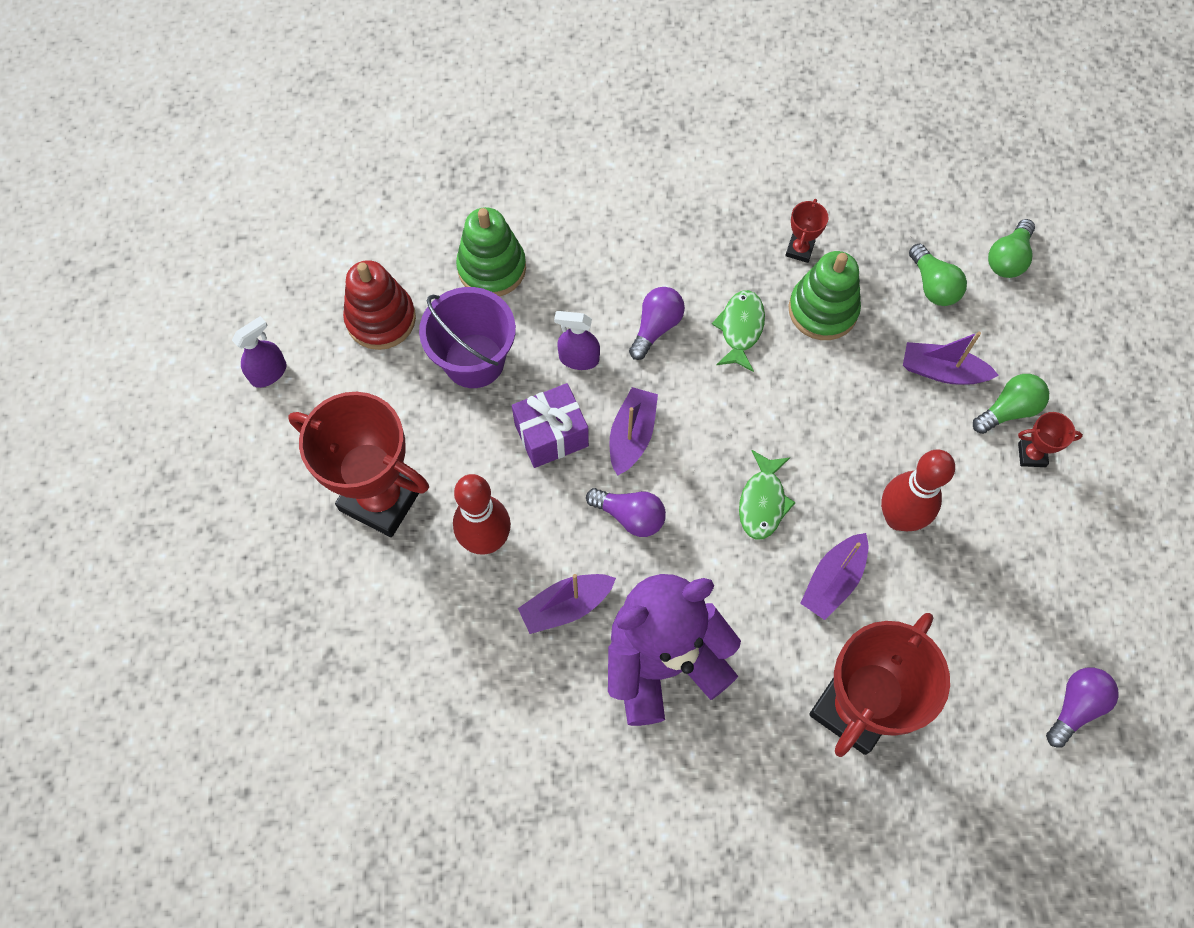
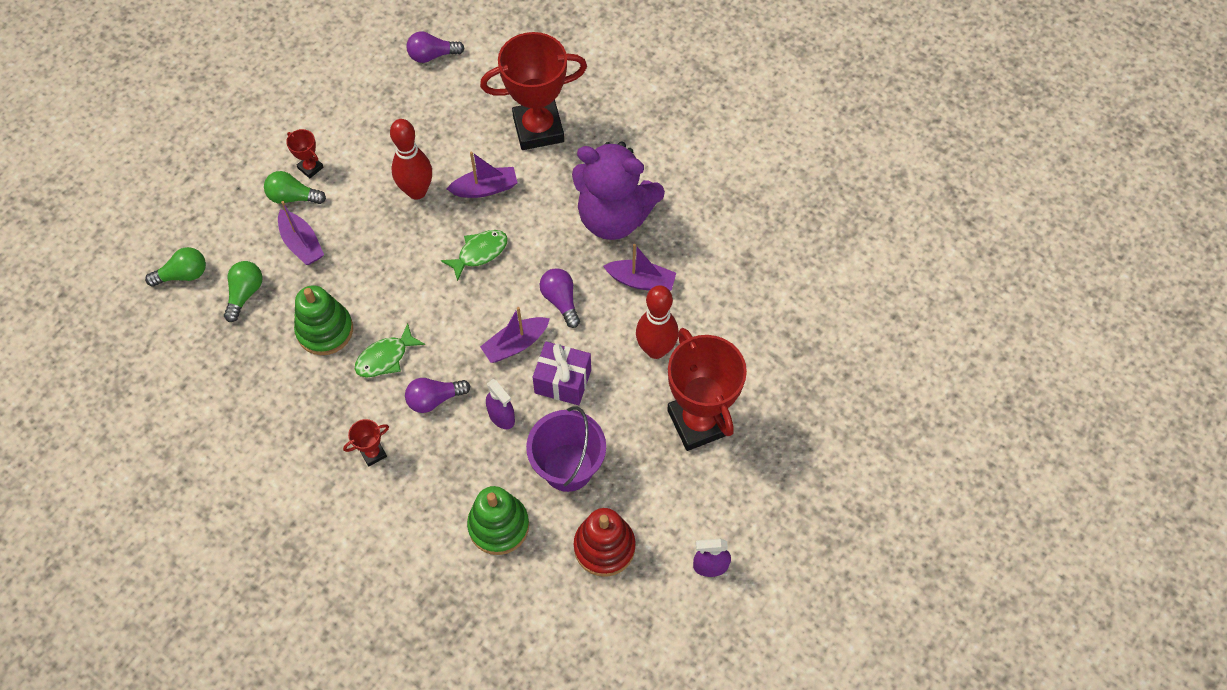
camera: 140 degrees left, 5 degrees down
(799, 250) = (294, 378): red trophy -> red trophy (373, 453)

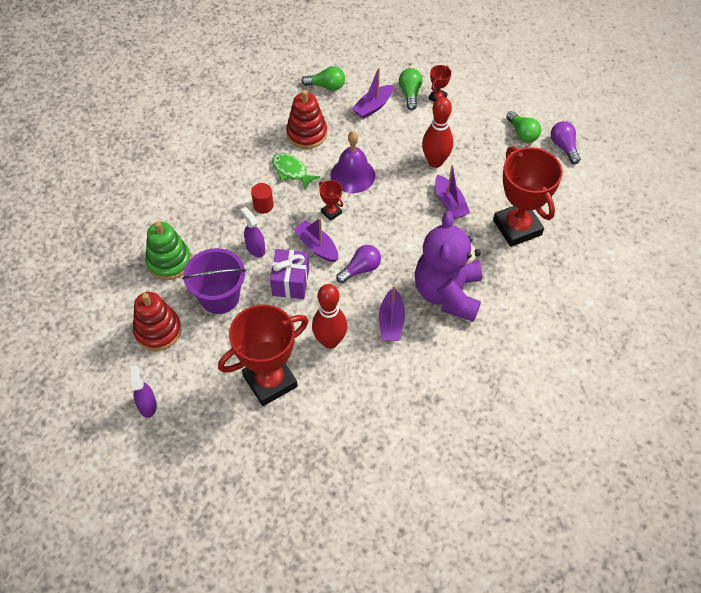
camera: 80 degrees right, 5 degrees down
(183, 274) = (334, 52): green light bulb -> green light bulb (522, 133)
(325, 330) = (307, 134): green stacking toy -> red stacking toy
(373, 453) = (216, 179): red trophy -> red trophy (331, 212)
(412, 286) = (352, 175): none -> purple bell
(434, 399) = (263, 205): purple light bulb -> red cylinder
(479, 253) = (391, 210): green fish -> none
(501, 416) = (255, 248): purple spray bottle -> purple spray bottle turned 105 degrees clockwise

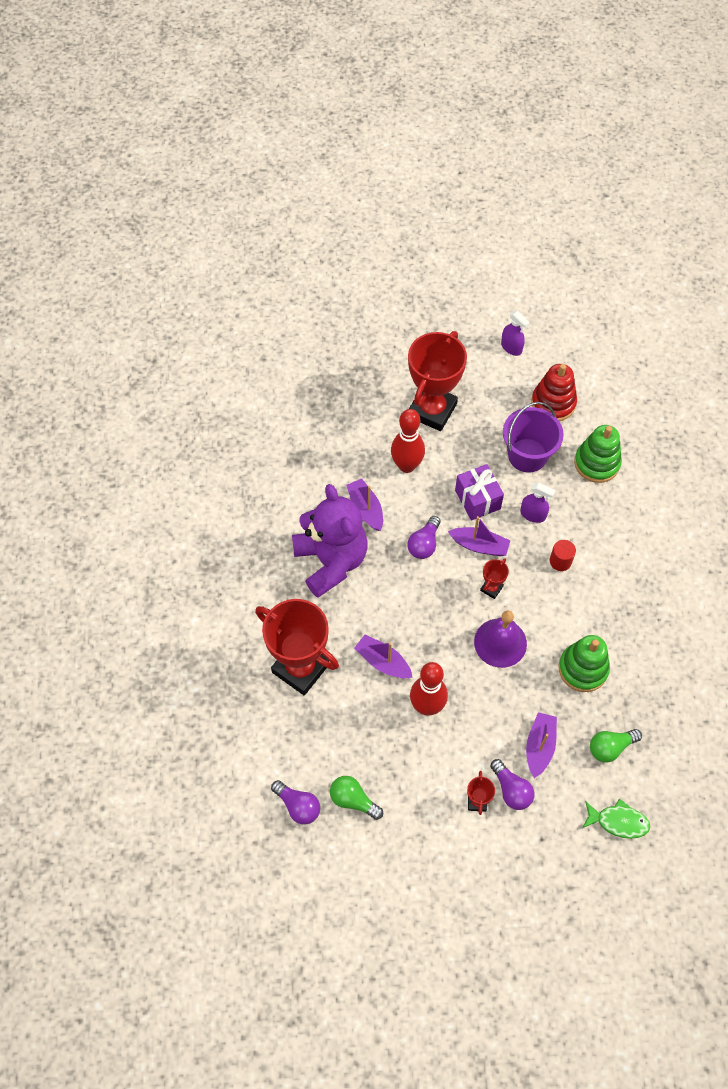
camera: 150 degrees right, 5 degrees up
(291, 171) = (563, 614): green fish -> green fish (618, 821)
(307, 134) = (583, 669): red stacking toy -> green stacking toy
(331, 212) = (491, 588): red trophy -> red trophy turned 75 degrees counterclockwise
(410, 93) = (511, 790): green light bulb -> purple light bulb

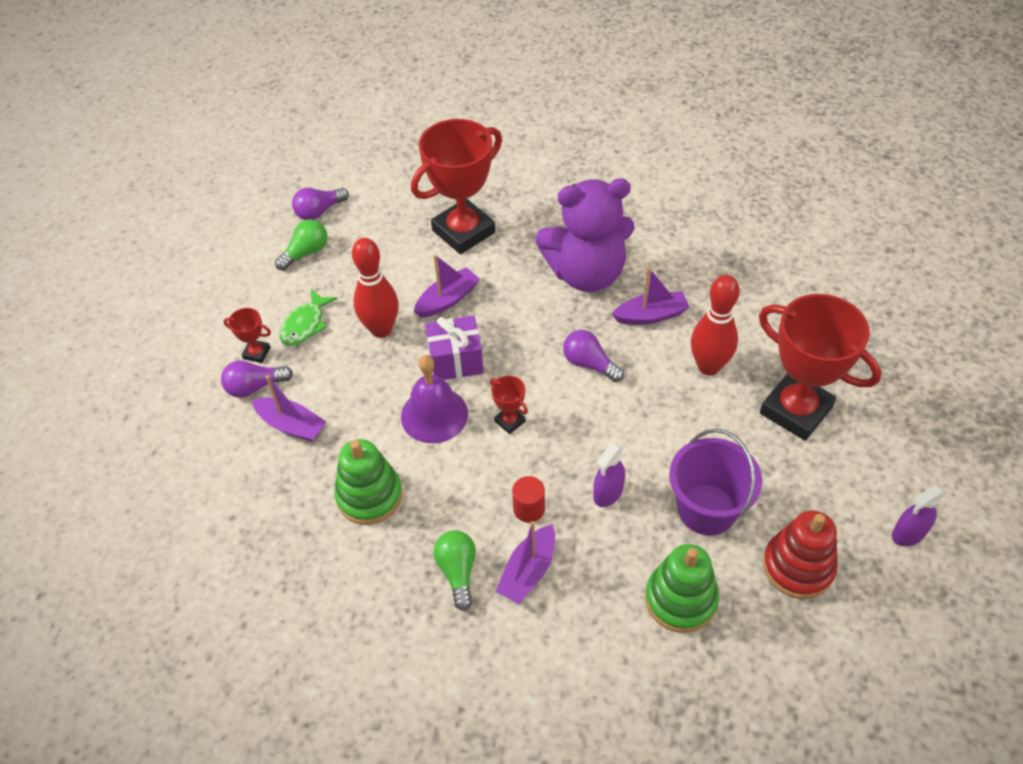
camera: 105 degrees right, 10 degrees down
(477, 499) = (643, 433): purple gift -> purple gift (456, 361)
(479, 545) = (574, 421): purple boat -> purple boat (528, 571)
(610, 747) = (258, 499): green light bulb -> green light bulb (457, 571)
(618, 821) = (170, 483): green fish -> green fish (305, 324)

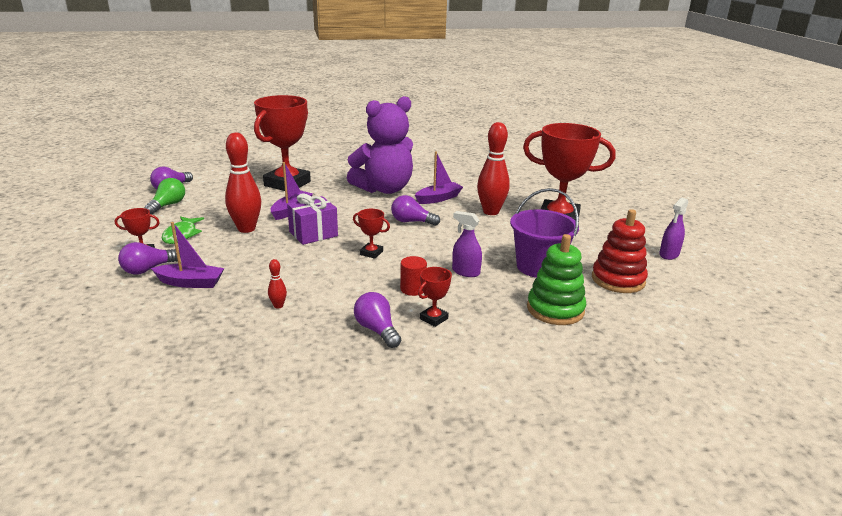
camera: 25 degrees left, 25 degrees down
(369, 496) = (278, 306): green stacking toy -> red bowling pin
(434, 415) = (311, 259): purple bell -> none
(457, 571) = (377, 330): green light bulb -> purple light bulb
(528, 571) = (433, 318): purple boat -> red trophy
(608, 493) = (465, 272): purple spray bottle -> purple spray bottle turned 105 degrees clockwise

